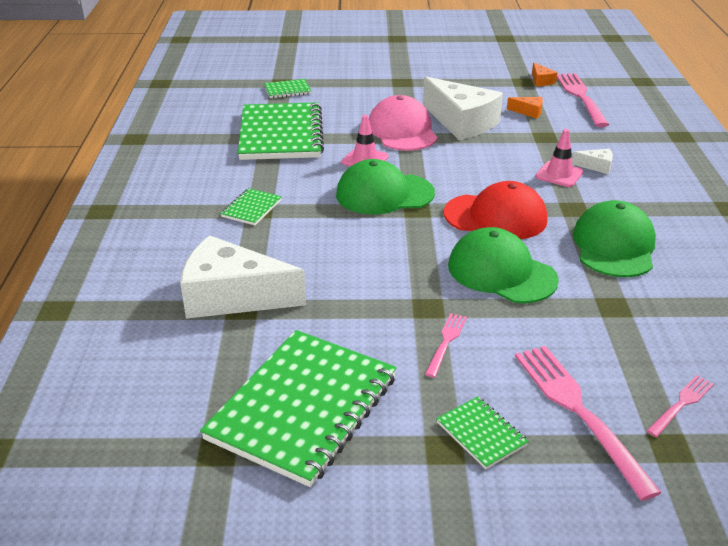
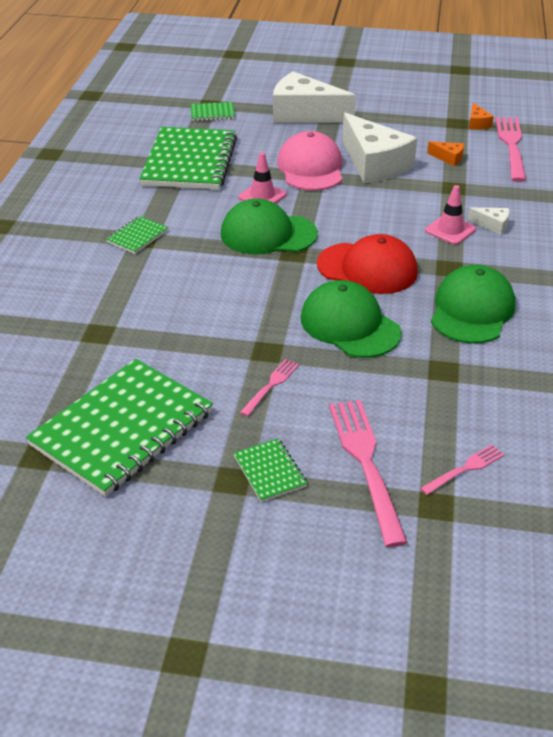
camera: 10 degrees right, 5 degrees up
(232, 296) = (93, 321): white cheese -> white cheese (304, 114)

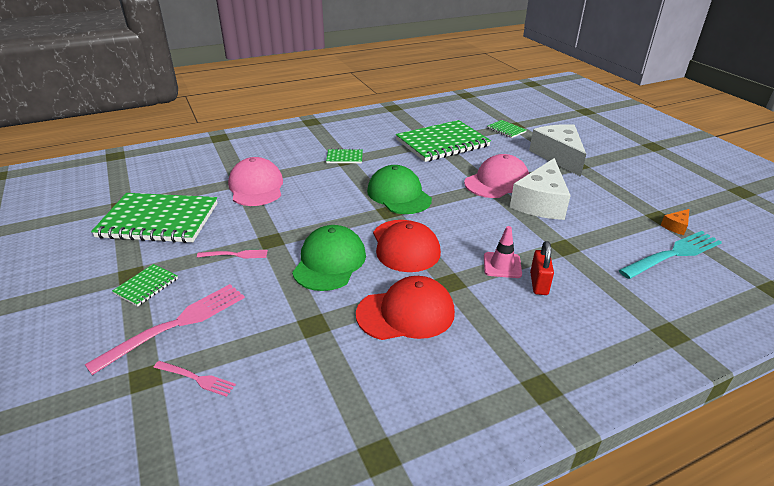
camera: 55 degrees right, 5 degrees down
(128, 325) = (256, 187): none -> pink cap
(262, 196) = (439, 178): pink traffic cone -> none
(448, 158) = (601, 230): orange cheese -> none
(472, 310) = (406, 313): green cap -> red cap
(492, 225) = (538, 284): white cheese -> red padlock
(511, 146) = (673, 254): pink fork -> turquoise fork

